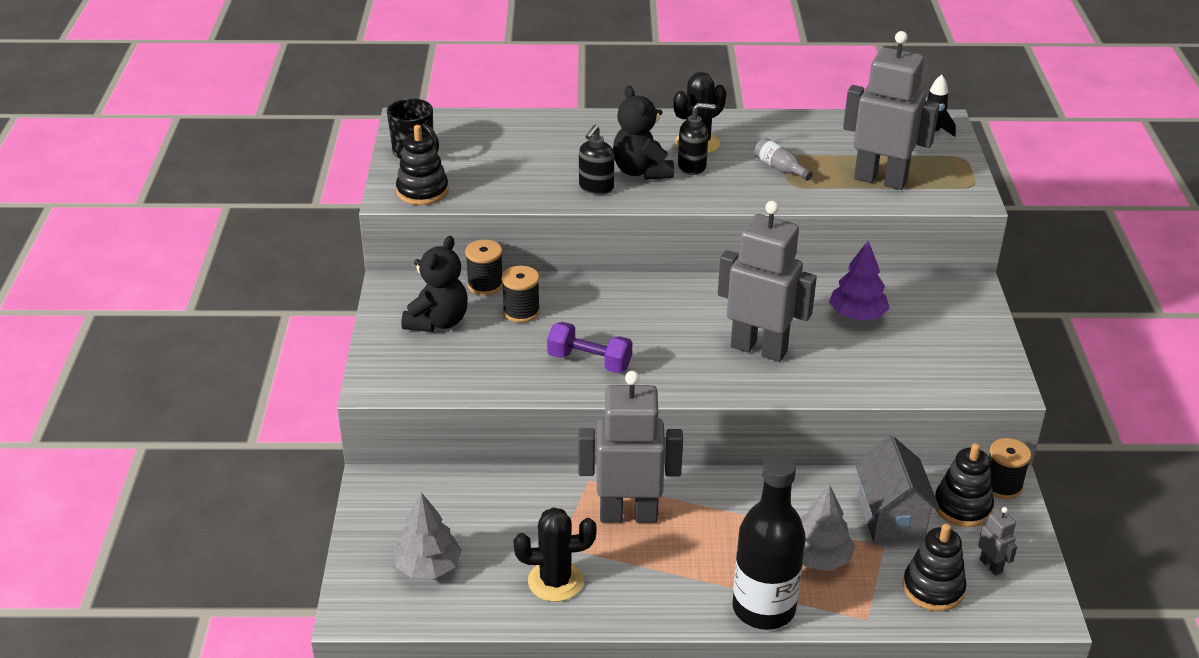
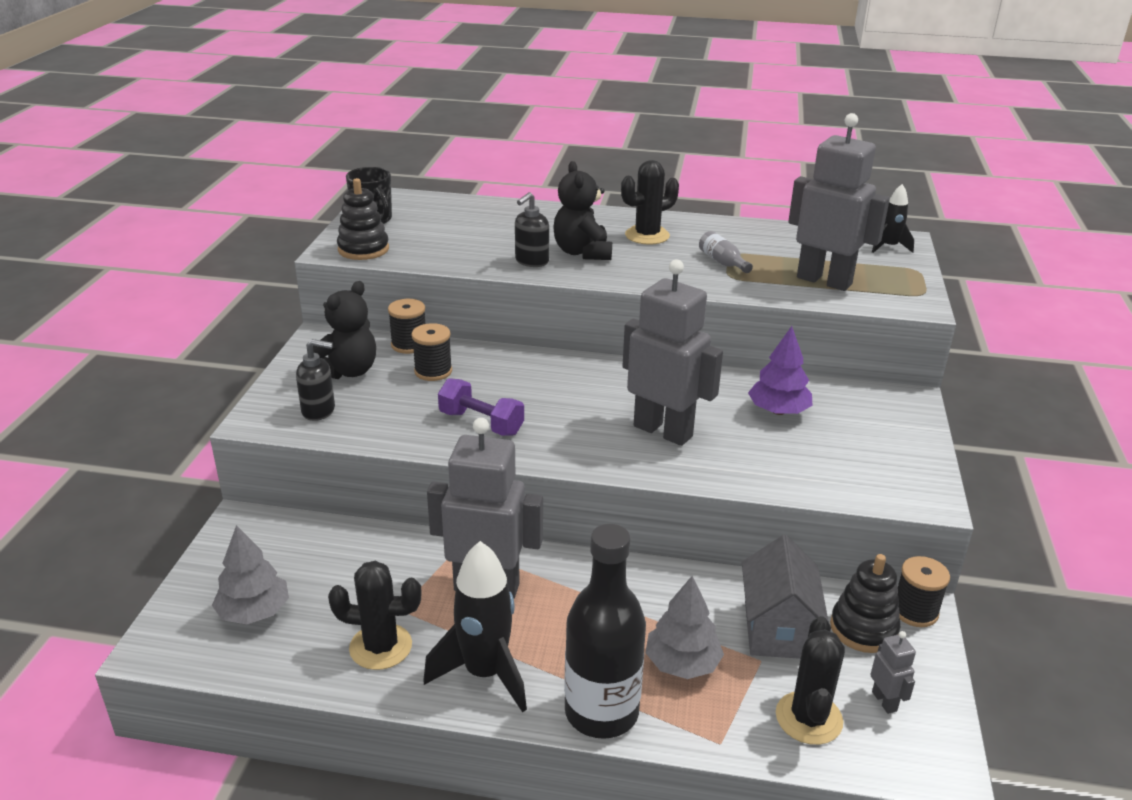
camera: 10 degrees right, 5 degrees down
(655, 591) = (485, 673): none -> black rocket
(692, 167) = (634, 253): black soap dispenser -> black soap dispenser (319, 411)
(933, 588) = (808, 718): black stacking toy -> black cactus

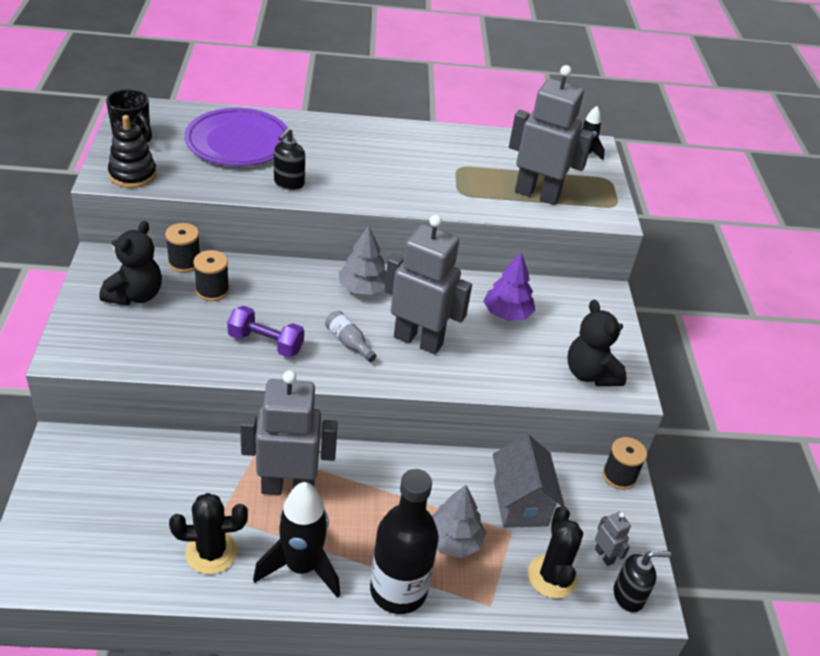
camera: 15 degrees left, 10 degrees up
(254, 612) = (95, 531): grey tree -> grey tree (363, 288)
(319, 411) = (119, 340): black soap dispenser -> black soap dispenser (628, 596)
(485, 225) = (238, 142): none -> purple plate
(582, 252) = (331, 171): black teddy bear -> black teddy bear (590, 374)
(647, 235) = (383, 149): black cactus -> none
(722, 262) = (452, 177): grey bottle -> grey bottle (348, 342)
(863, 629) = (583, 495): black stacking toy -> none

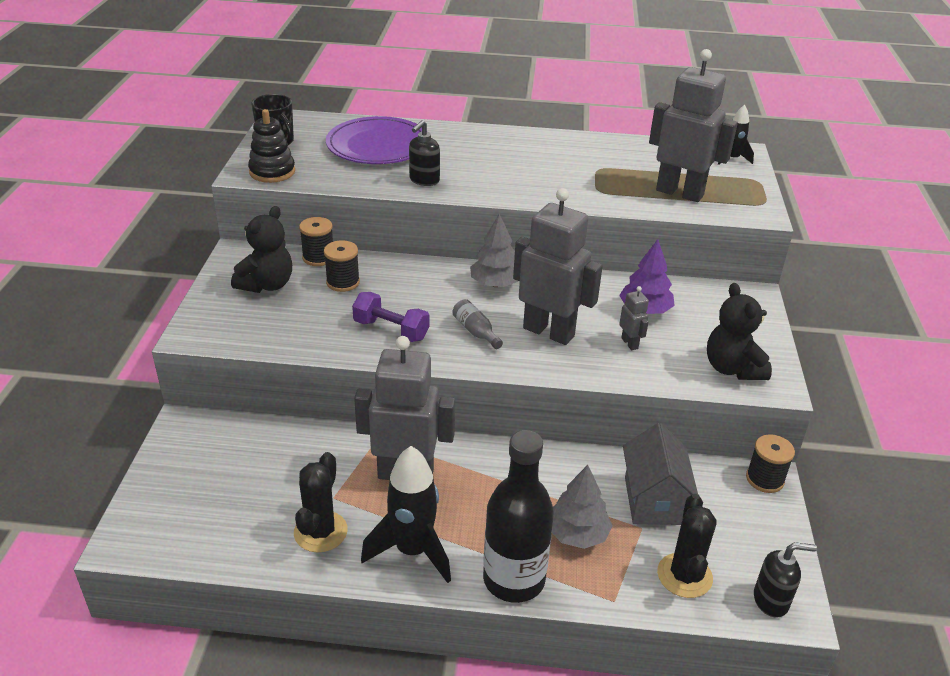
camera: 10 degrees right, 5 degrees down
(211, 552) = (320, 532): black cactus -> black cactus turned 75 degrees counterclockwise
(604, 556) = (745, 558): grey robot -> grey robot (630, 343)

